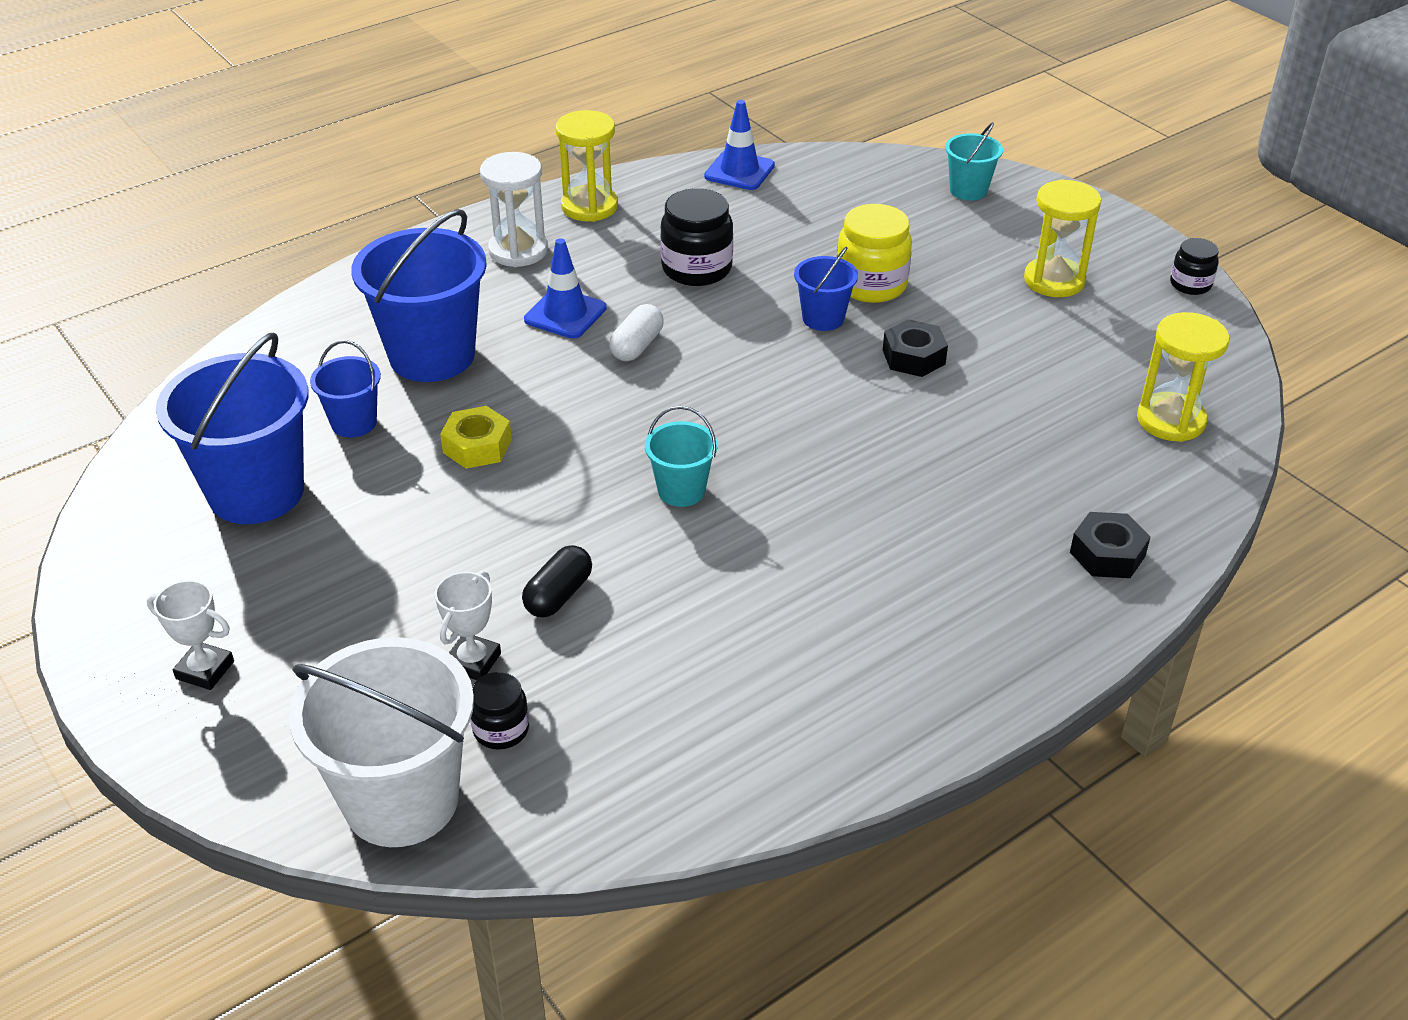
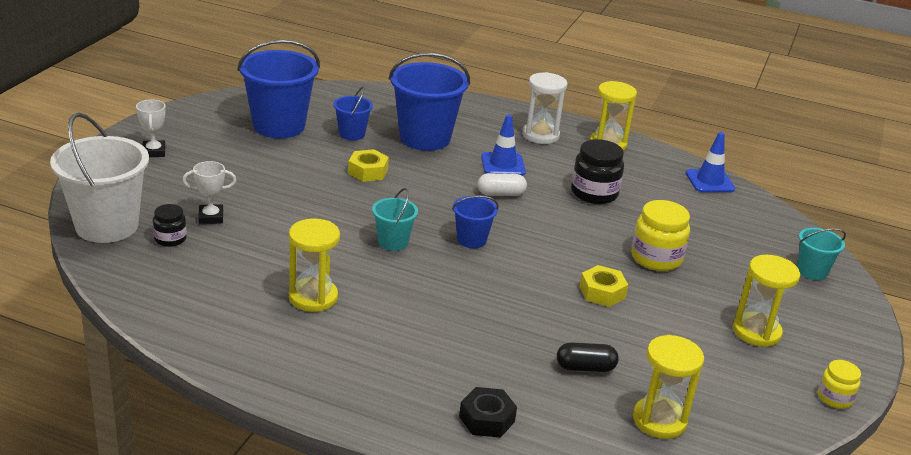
camera: 55 degrees right, 10 degrees down
(559, 595) = (277, 227): black capsule -> black capsule (585, 368)
(764, 619) = (313, 297): none -> yellow hourglass
(823, 318) = (600, 249): blue bucket -> blue bucket (471, 240)
(913, 357) = (602, 292): black nut -> yellow nut
(1190, 284) = (834, 398): black jar -> yellow jar

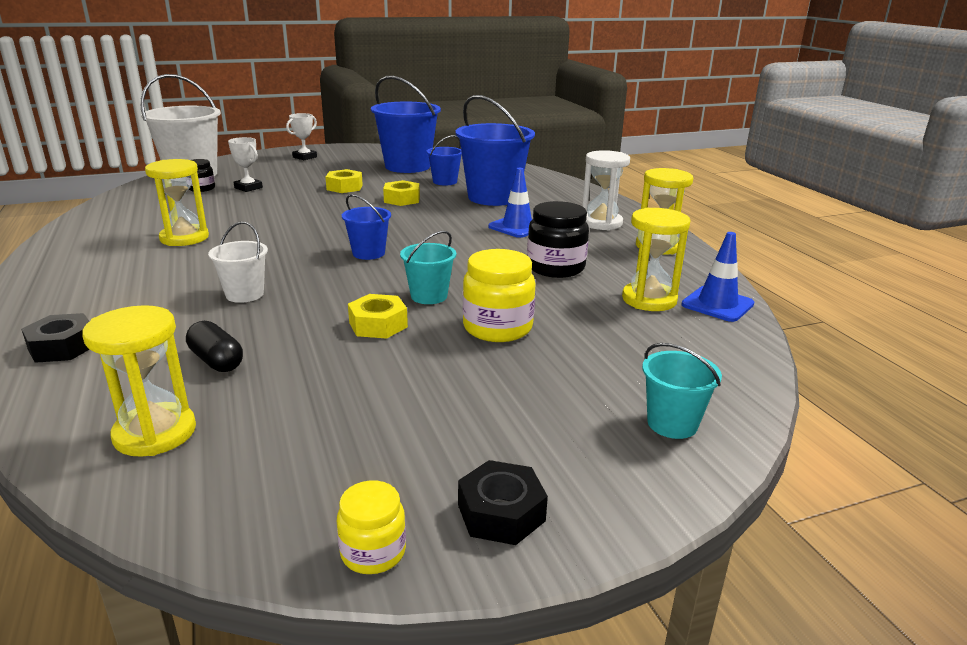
camera: 50 degrees right, 5 degrees down
(291, 177) = (344, 187): none -> yellow nut
(393, 242) = (312, 234): turquoise bucket -> turquoise bucket (429, 296)
(484, 317) = (244, 294): none -> white bucket
(501, 194) = (467, 240): white capsule -> none
(756, 332) = (449, 432): yellow hourglass -> yellow hourglass (649, 299)
(837, 353) = (501, 513): none -> black nut

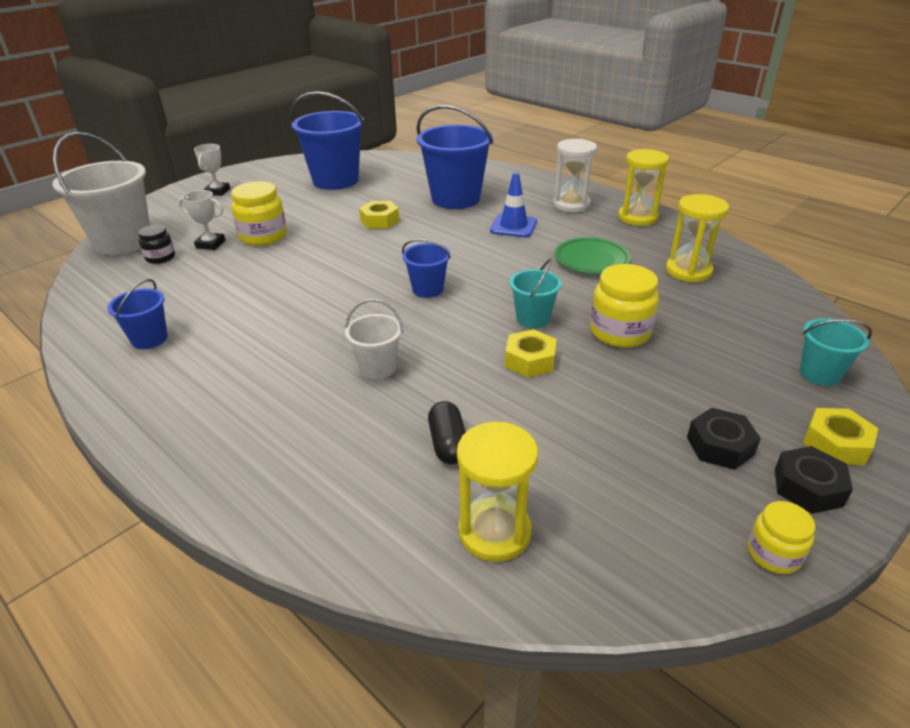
camera: 25 degrees left, 10 degrees up
(62, 347) = (286, 484): black nut -> black nut (720, 446)
(184, 238) = (229, 323): yellow hourglass -> none
(216, 361) = (448, 444): black capsule -> black capsule turned 60 degrees clockwise
(294, 191) = (263, 236): none -> yellow jar
(344, 187) = (308, 220): yellow nut -> yellow nut (836, 444)
(445, 182) = (392, 191): blue bucket -> blue bucket (149, 339)
(555, 268) = (591, 260): black jar -> green plate
(717, 304) = (734, 261): blue traffic cone -> none

